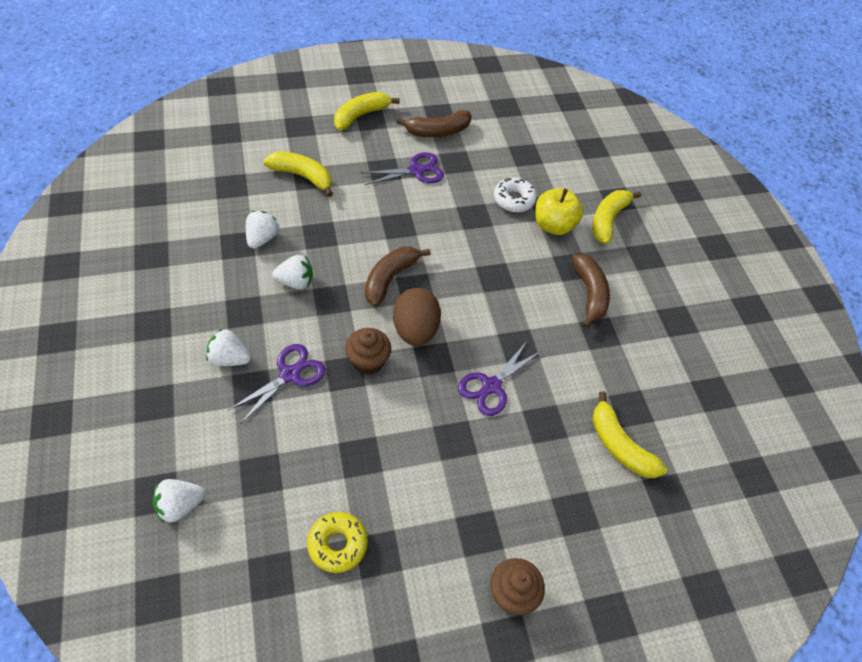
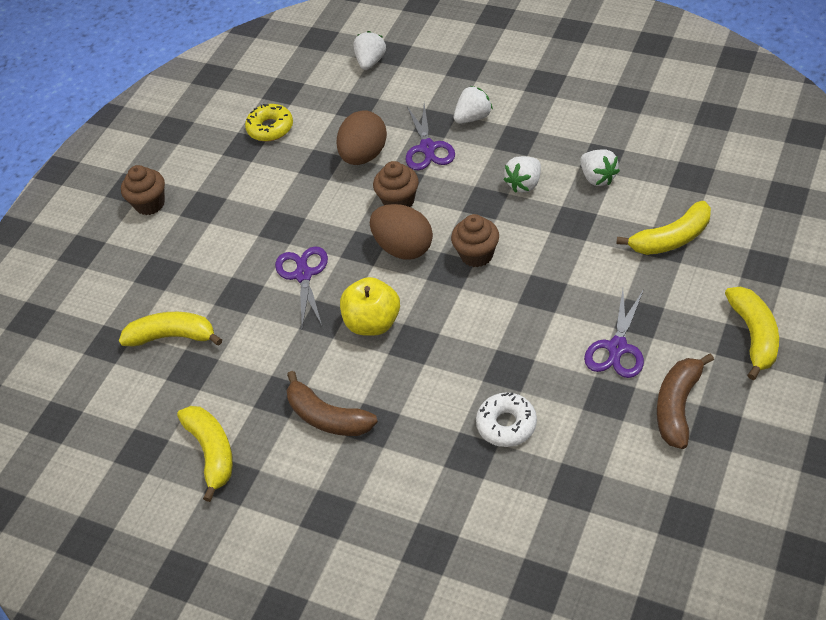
camera: 140 degrees right, 5 degrees down
(328, 423) = (364, 155): none -> brown egg
(390, 278) = (477, 255): brown banana -> brown cupcake
(553, 225) = (440, 442): yellow apple -> yellow apple (373, 323)
(608, 220) = (406, 510): yellow banana -> yellow banana (212, 452)

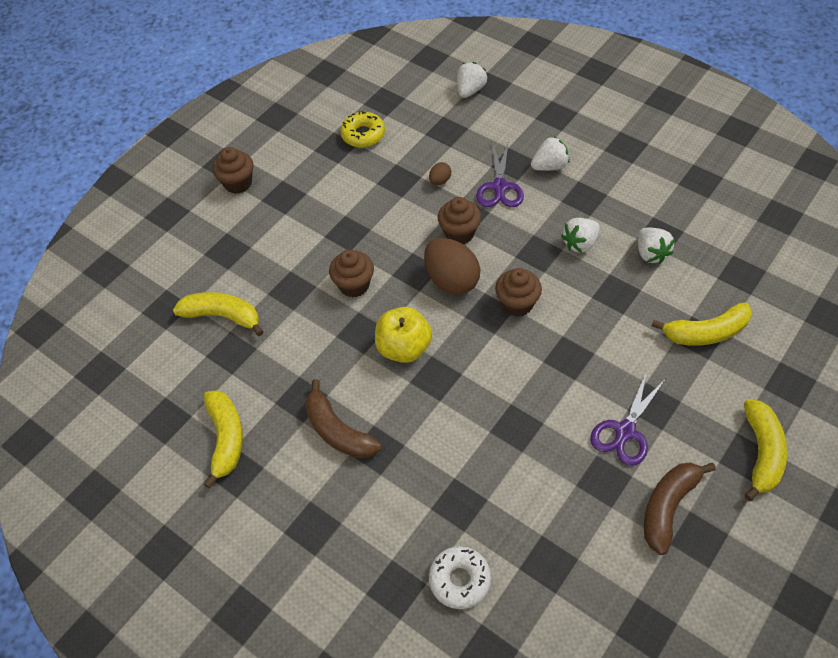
camera: 10 degrees right, 5 degrees up
(303, 275) = (354, 285): purple scissors -> brown cupcake
(364, 155) = (440, 181): brown egg -> brown egg, size x0.46
(506, 424) = (500, 482): white donut -> white donut (460, 580)

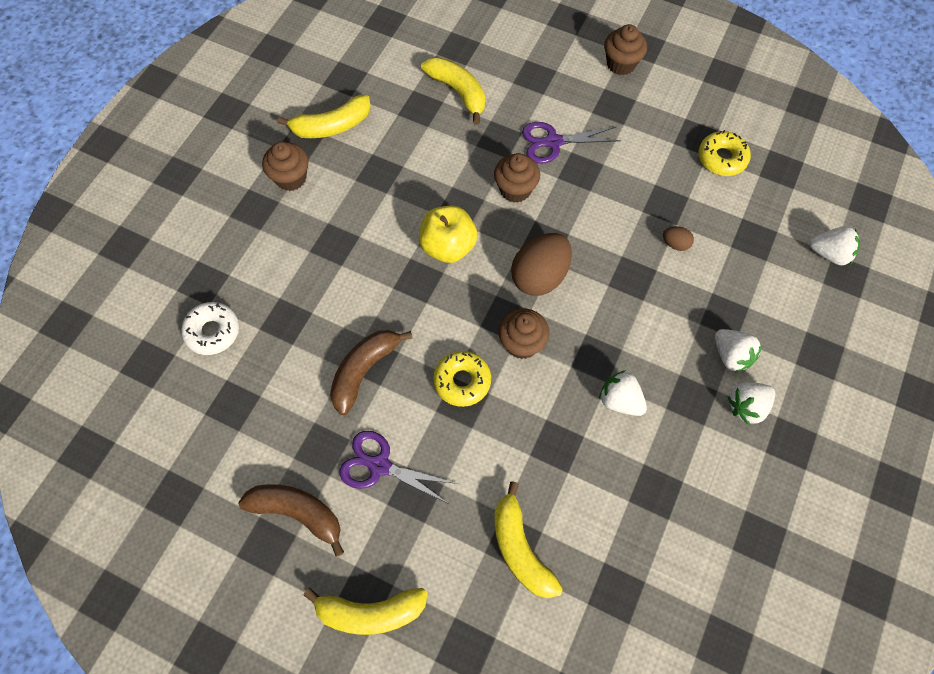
camera: 75 degrees right, 10 degrees up
(223, 316) = (458, 92): yellow banana -> yellow banana turned 45 degrees counterclockwise
(338, 431) = (349, 209): brown banana -> brown banana (364, 370)
(459, 233) = (605, 274): brown cupcake -> brown cupcake (291, 178)
(500, 187) = (683, 306): purple scissors -> purple scissors (553, 142)
(548, 354) = (462, 381): none -> yellow donut
(651, 253) = (623, 481): white strawberry -> white strawberry (747, 406)

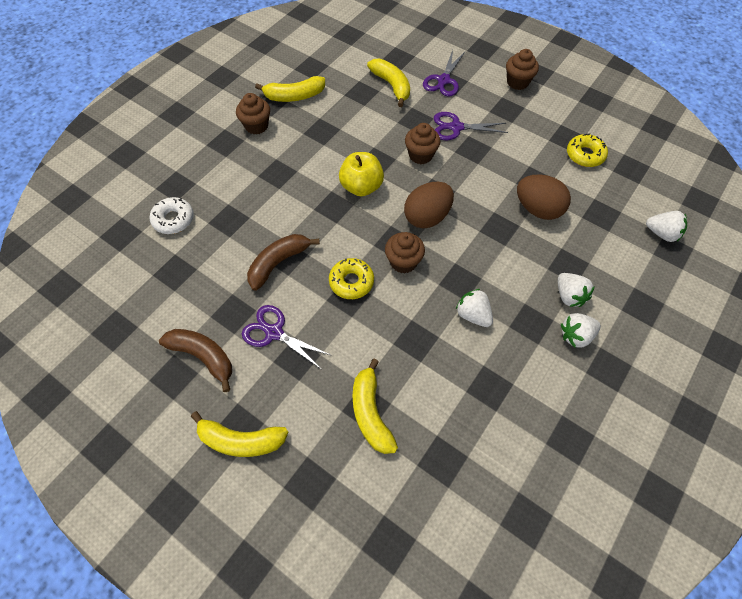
camera: 10 degrees right, 5 degrees down
(525, 74) = (444, 80): none -> purple scissors
(675, 244) = (537, 209): brown egg -> brown egg, size x2.20

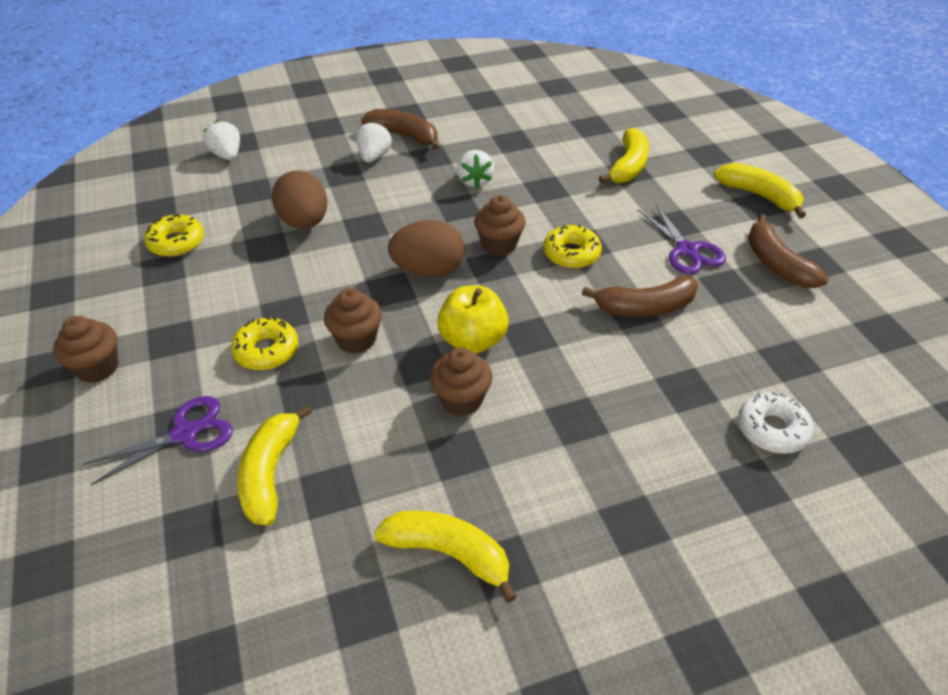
camera: 145 degrees left, 15 degrees down
(256, 126) = (559, 526): brown cupcake -> brown cupcake (461, 400)
(456, 127) = (267, 351): purple scissors -> yellow donut
(576, 335) = (404, 136): white strawberry -> brown banana

